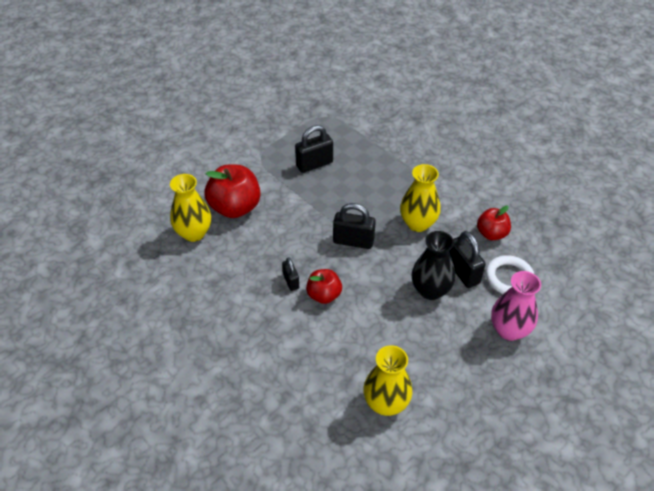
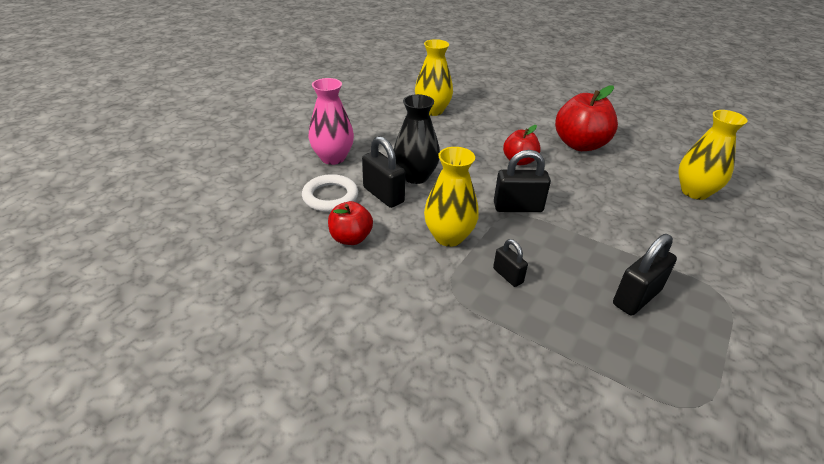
camera: 165 degrees right, 10 degrees down
(235, 207) = (681, 223): red apple -> red apple (580, 145)
(291, 281) = (558, 167): black padlock -> black padlock (508, 275)

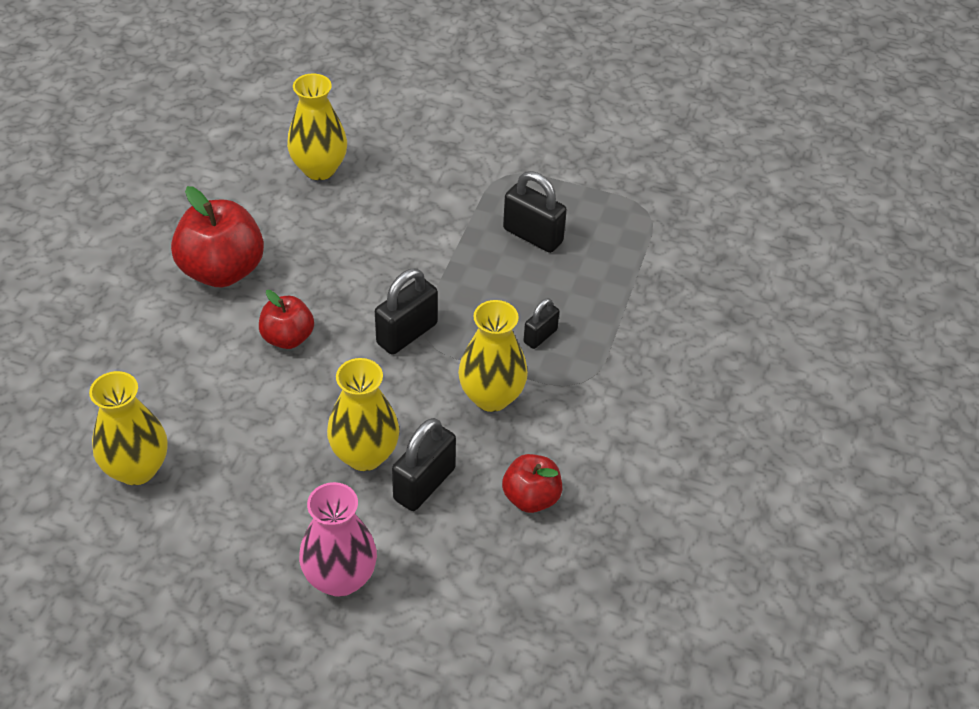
camera: 105 degrees left, 10 degrees up
(330, 197) = (448, 548): white ring -> none
(415, 176) = (364, 455): black vase -> yellow vase
(518, 207) = (407, 334): black padlock -> black padlock turned 60 degrees clockwise

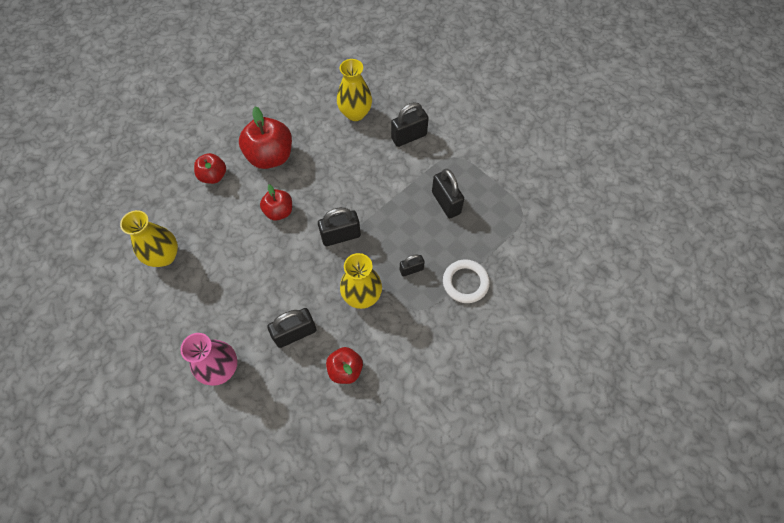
camera: 30 degrees right, 15 degrees up
(144, 330) = (213, 176): none -> red apple
(364, 455) = (276, 301): yellow vase -> none
(422, 172) = (409, 137): none -> black padlock
(626, 322) = (465, 282): none -> white ring

